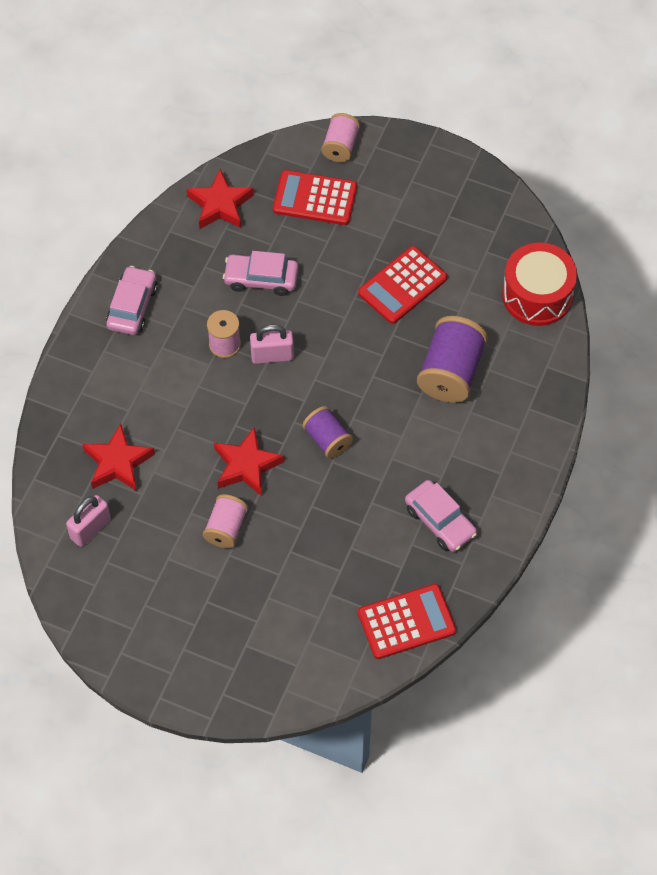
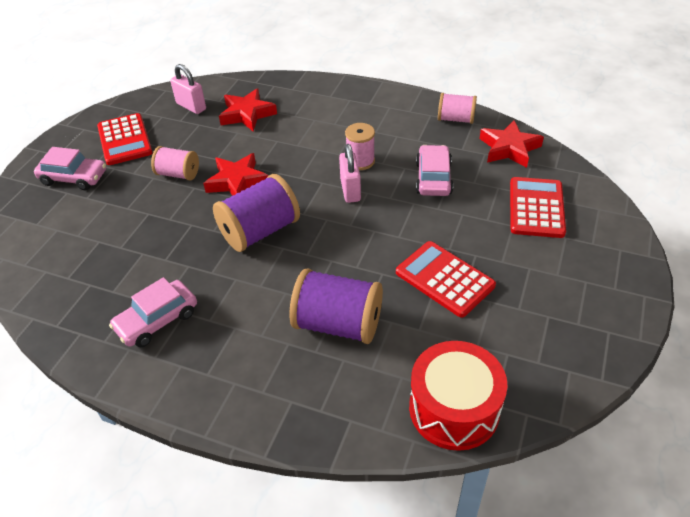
camera: 90 degrees right, 15 degrees down
(132, 306) = (392, 109): pink car -> pink car (74, 178)
(327, 440) = (259, 231): purple spool -> purple spool, size x1.66
(340, 146) = (608, 222): pink spool -> pink spool (455, 119)
(406, 622) = (52, 297): red calculator -> red calculator (124, 140)

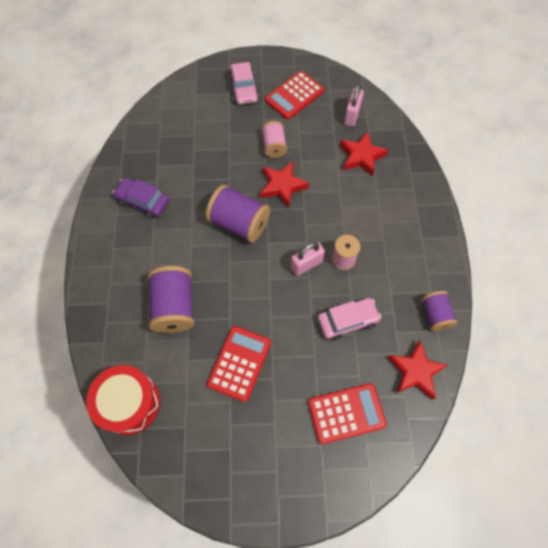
camera: 65 degrees right, 20 degrees up
(157, 320) = (143, 201): pink car -> purple car
(455, 119) = (435, 314): pink spool -> purple spool

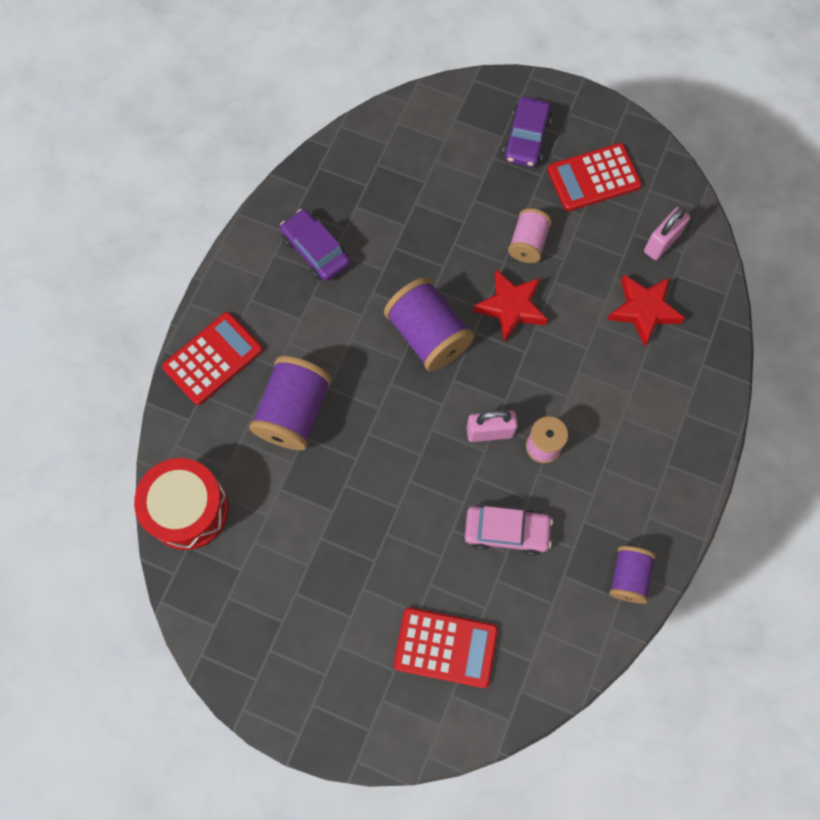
camera: 25 degrees right, 5 degrees up
(239, 363) = (342, 522): red calculator -> red calculator (213, 358)
(244, 89) = (526, 139): pink car -> purple car
(415, 371) = (562, 638): red star -> none

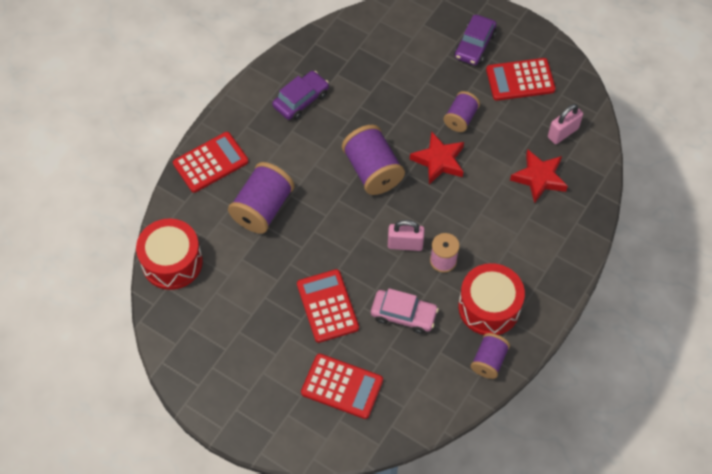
camera: 10 degrees right, 10 degrees down
(315, 250) = (301, 100): purple car -> purple car turned 75 degrees clockwise
(405, 536) = (327, 306): none -> red calculator
(528, 243) = (460, 118): pink spool -> purple spool
(614, 501) = (489, 307): none -> red drum

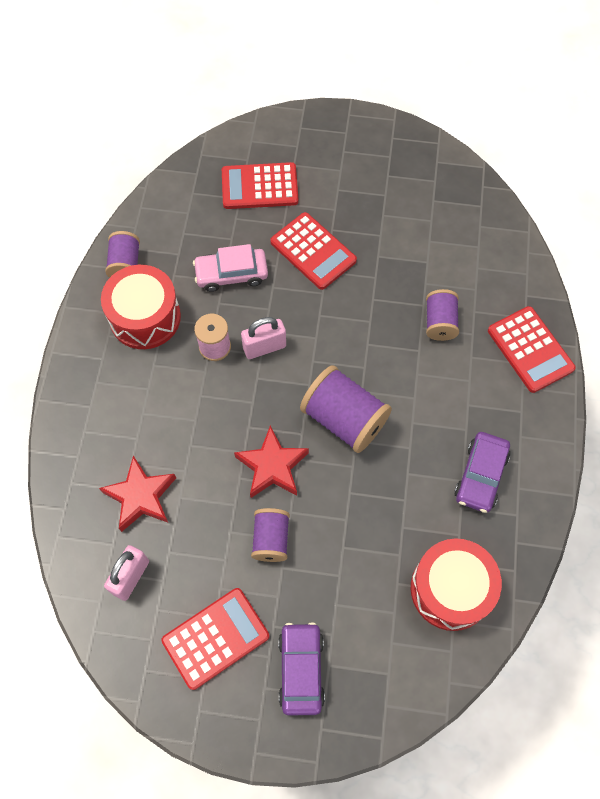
camera: 155 degrees right, 5 degrees up
(172, 262) = (493, 230): red drum -> red drum (450, 589)
(210, 162) = (530, 349): red calculator -> red calculator turned 60 degrees counterclockwise
(262, 208) = (440, 322): purple spool -> purple spool, size x0.60

